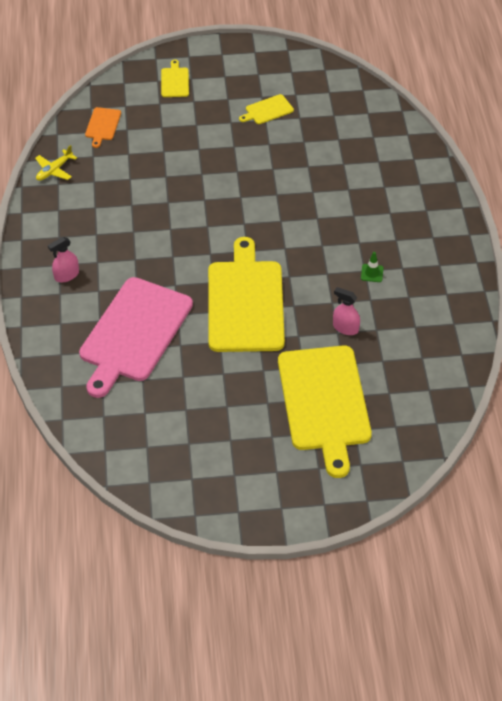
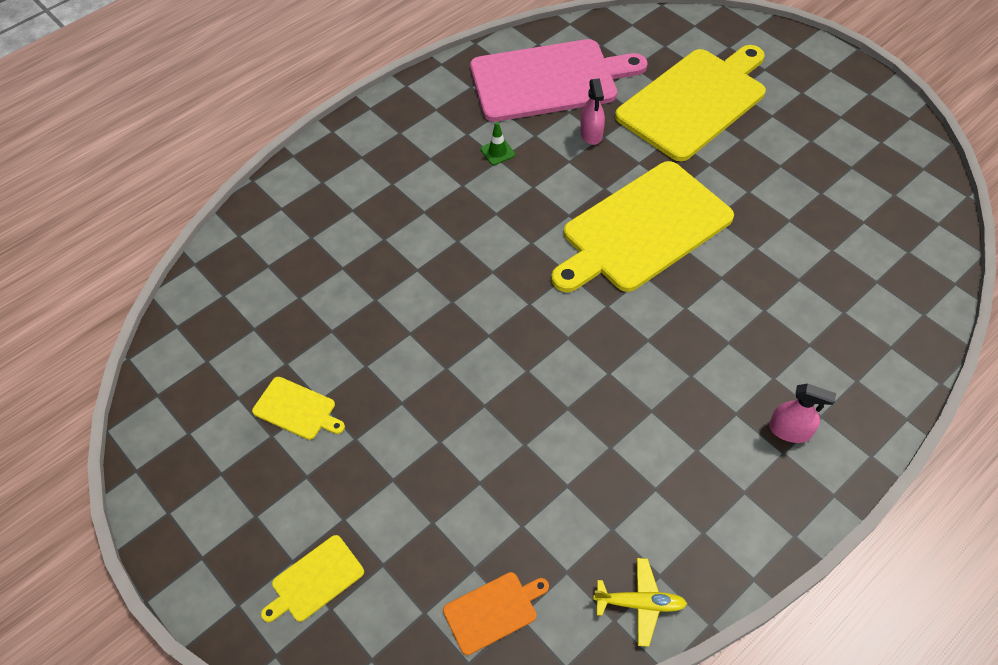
camera: 125 degrees left, 5 degrees up
(134, 333) = (788, 298): pink cutting board -> pink cutting board (549, 80)

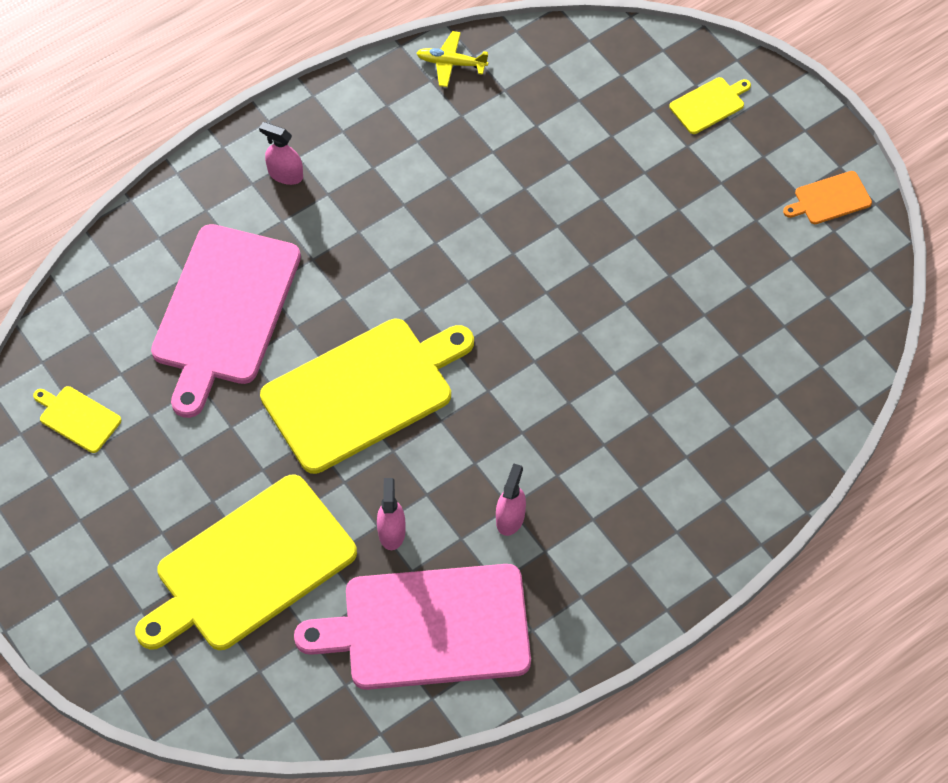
camera: 175 degrees left, 5 degrees up
(297, 409) = (734, 240): yellow cutting board -> yellow cutting board (77, 418)
(493, 611) = (567, 70): orange cutting board -> orange cutting board (830, 199)
(497, 152) = (510, 518): green traffic cone -> pink spray bottle
(794, 283) = (224, 311): none -> pink cutting board

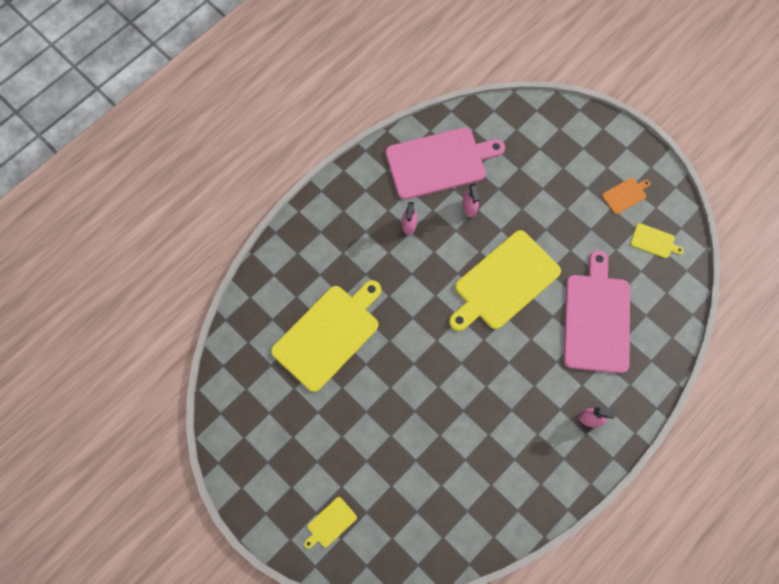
camera: 170 degrees right, 10 degrees up
(250, 567) = (536, 178): yellow cutting board -> yellow cutting board (328, 334)
(451, 63) = (507, 527): yellow plane -> none
(830, 199) = (247, 461): orange cutting board -> orange cutting board (625, 195)

